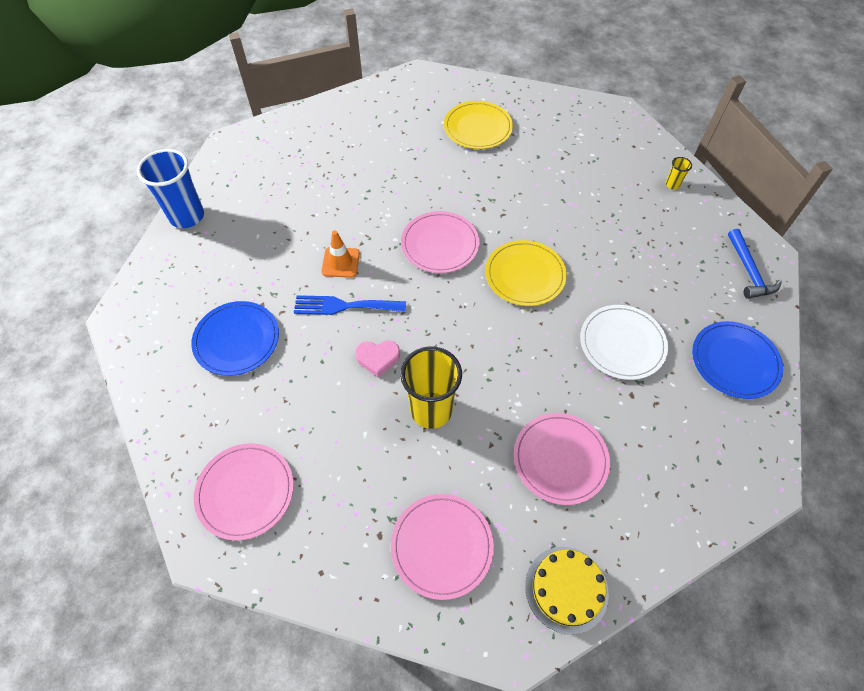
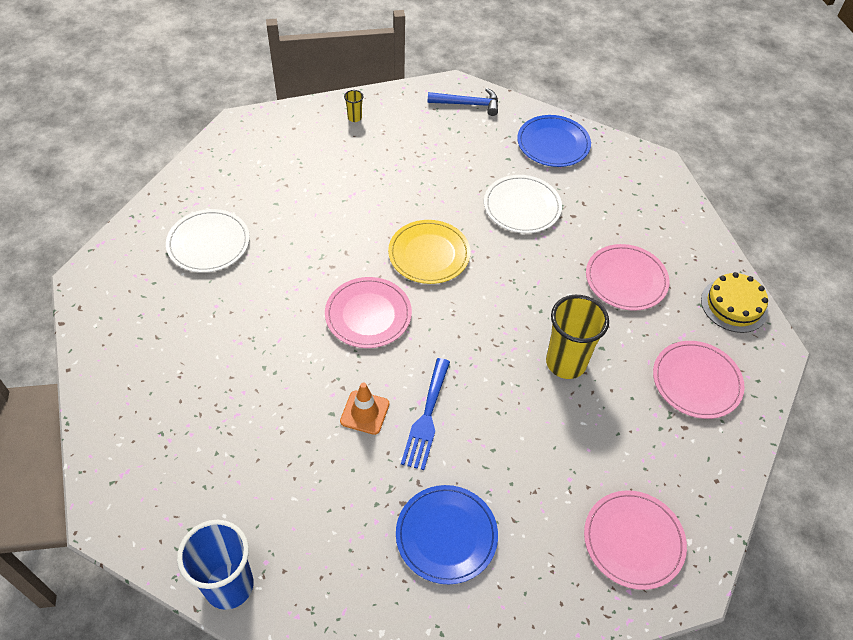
camera: 80 degrees left, 5 degrees down
(378, 359) = (500, 397): pink heart -> none
(478, 128) = (208, 243): yellow plate -> white plate

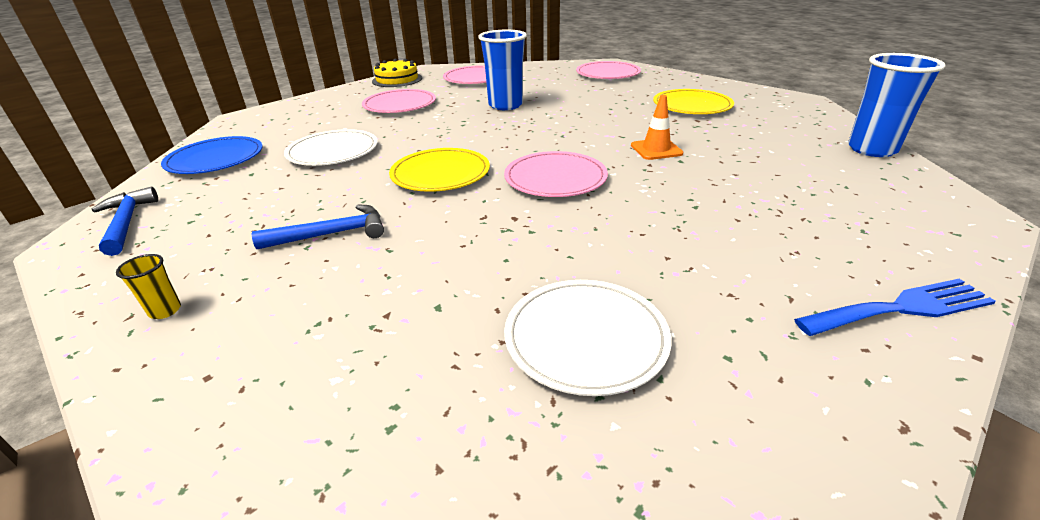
camera: 115 degrees left, 20 degrees down
(382, 181) = (331, 234): none -> blue hammer
(426, 418) = (621, 130): blue fork -> blue fork (901, 308)
(446, 535) = (692, 105): blue plate -> yellow plate
(566, 363) = (505, 105): yellow cup -> blue cup

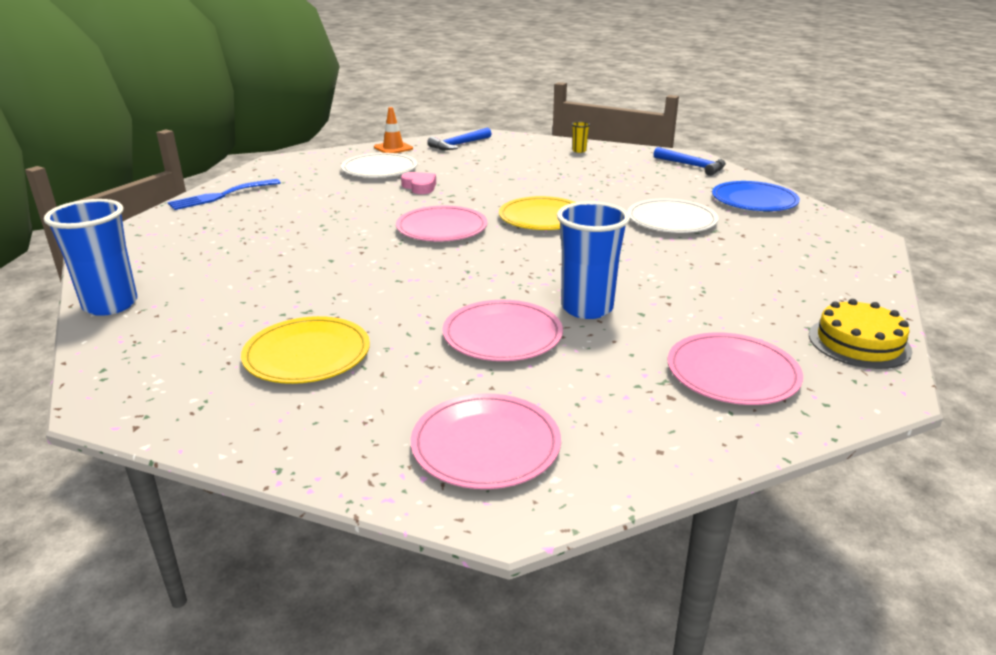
camera: 155 degrees right, 5 degrees down
(331, 234) = (557, 179): blue hammer -> blue hammer (459, 145)
(399, 104) = (731, 286): pink plate -> pink plate (502, 335)
(538, 257) = (420, 187): none -> pink heart
(656, 149) = (356, 268): orange traffic cone -> orange traffic cone (393, 148)

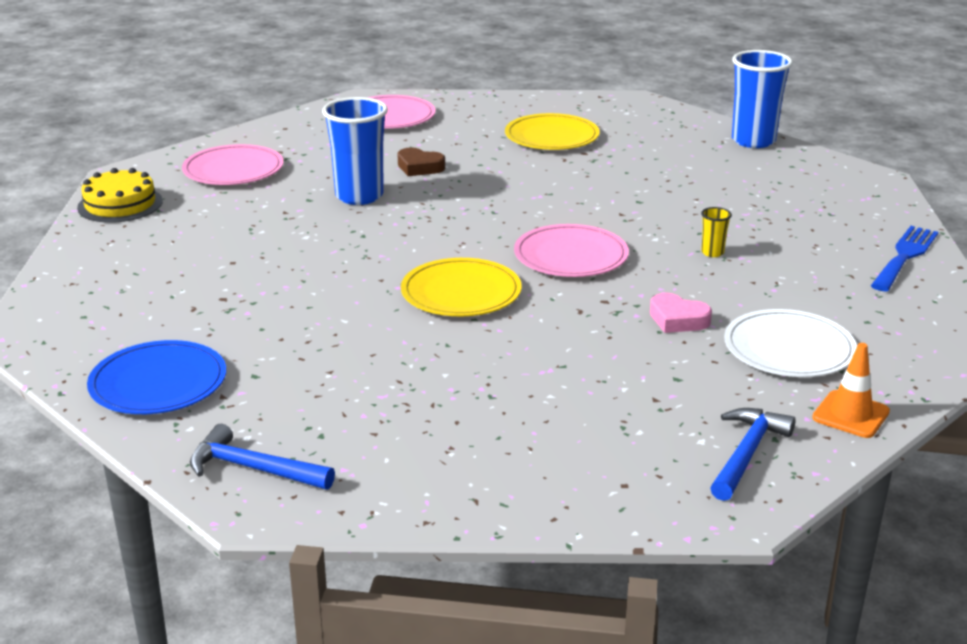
camera: 160 degrees right, 0 degrees up
(502, 335) = (419, 167): pink plate -> brown heart
(579, 151) = (494, 482): yellow cup -> yellow cup (712, 253)
(671, 220) = (287, 318): white plate -> none

